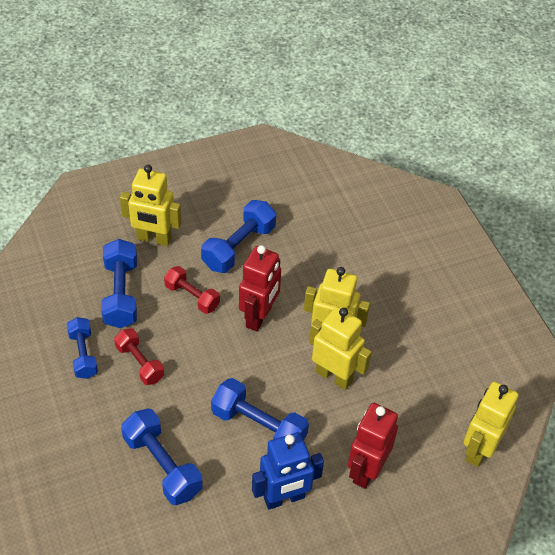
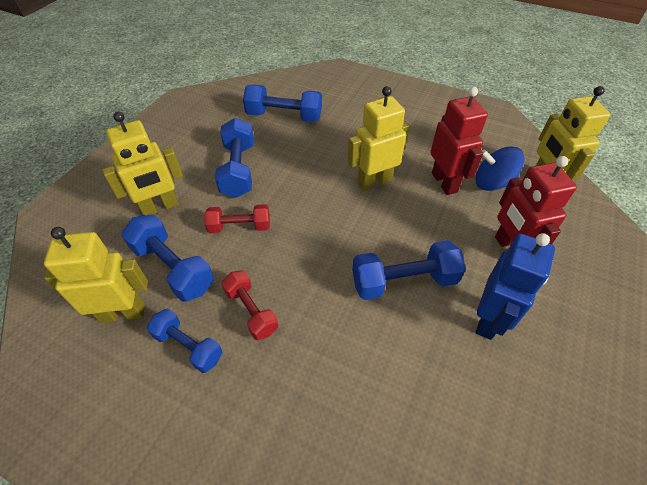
camera: 40 degrees left, 0 degrees up
(140, 363) = (251, 311): red dumbbell -> red dumbbell turned 45 degrees clockwise
(162, 465) = (370, 383): blue dumbbell -> blue dumbbell (284, 116)
(259, 317) = (309, 204): red robot -> red robot (444, 182)
(334, 376) = (408, 205): yellow robot -> yellow robot (123, 313)
(429, 414) = (492, 183): none -> blue spinning top

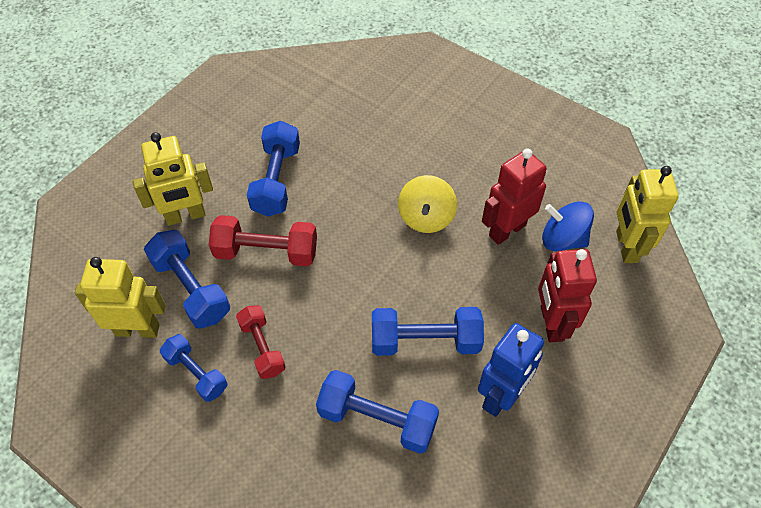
camera: 10 degrees right, 5 degrees up
(240, 227) = (266, 252): red dumbbell -> red dumbbell, size x1.51
(284, 116) = (342, 113): blue dumbbell -> blue dumbbell (377, 419)
(374, 182) = (426, 217): yellow robot -> yellow spinning top
(444, 182) = (507, 230): red robot -> red robot turned 120 degrees counterclockwise

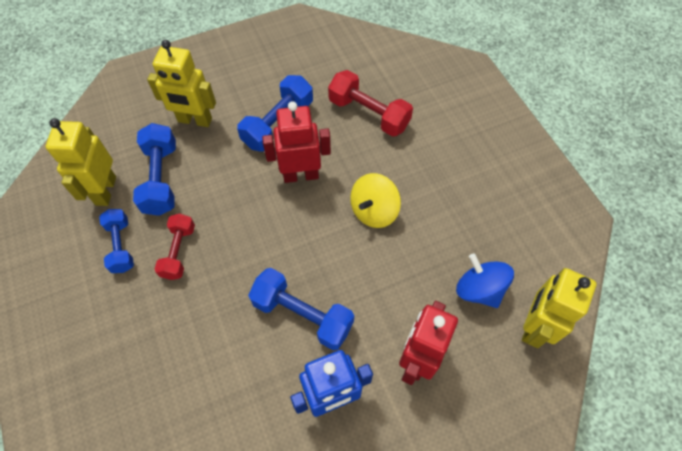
camera: 30 degrees right, 5 degrees up
(137, 329) = (105, 190): yellow robot -> yellow robot turned 120 degrees counterclockwise
(266, 252) = (232, 177): red dumbbell -> red dumbbell (369, 114)
(377, 419) = (222, 358): blue dumbbell -> none
(507, 230) = (435, 256): red robot -> red robot (301, 175)

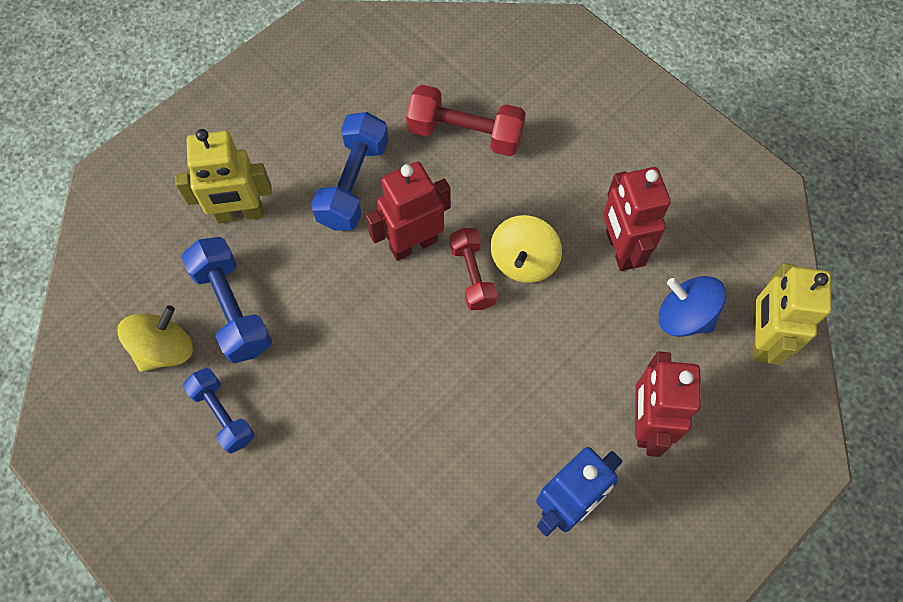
camera: 20 degrees left, 5 degrees up
(105, 190) = (165, 349): yellow robot -> yellow spinning top
(179, 252) = (302, 396): red dumbbell -> red dumbbell (472, 275)
(303, 315) = (491, 420): blue dumbbell -> none
(448, 225) = (620, 249): none -> red robot

